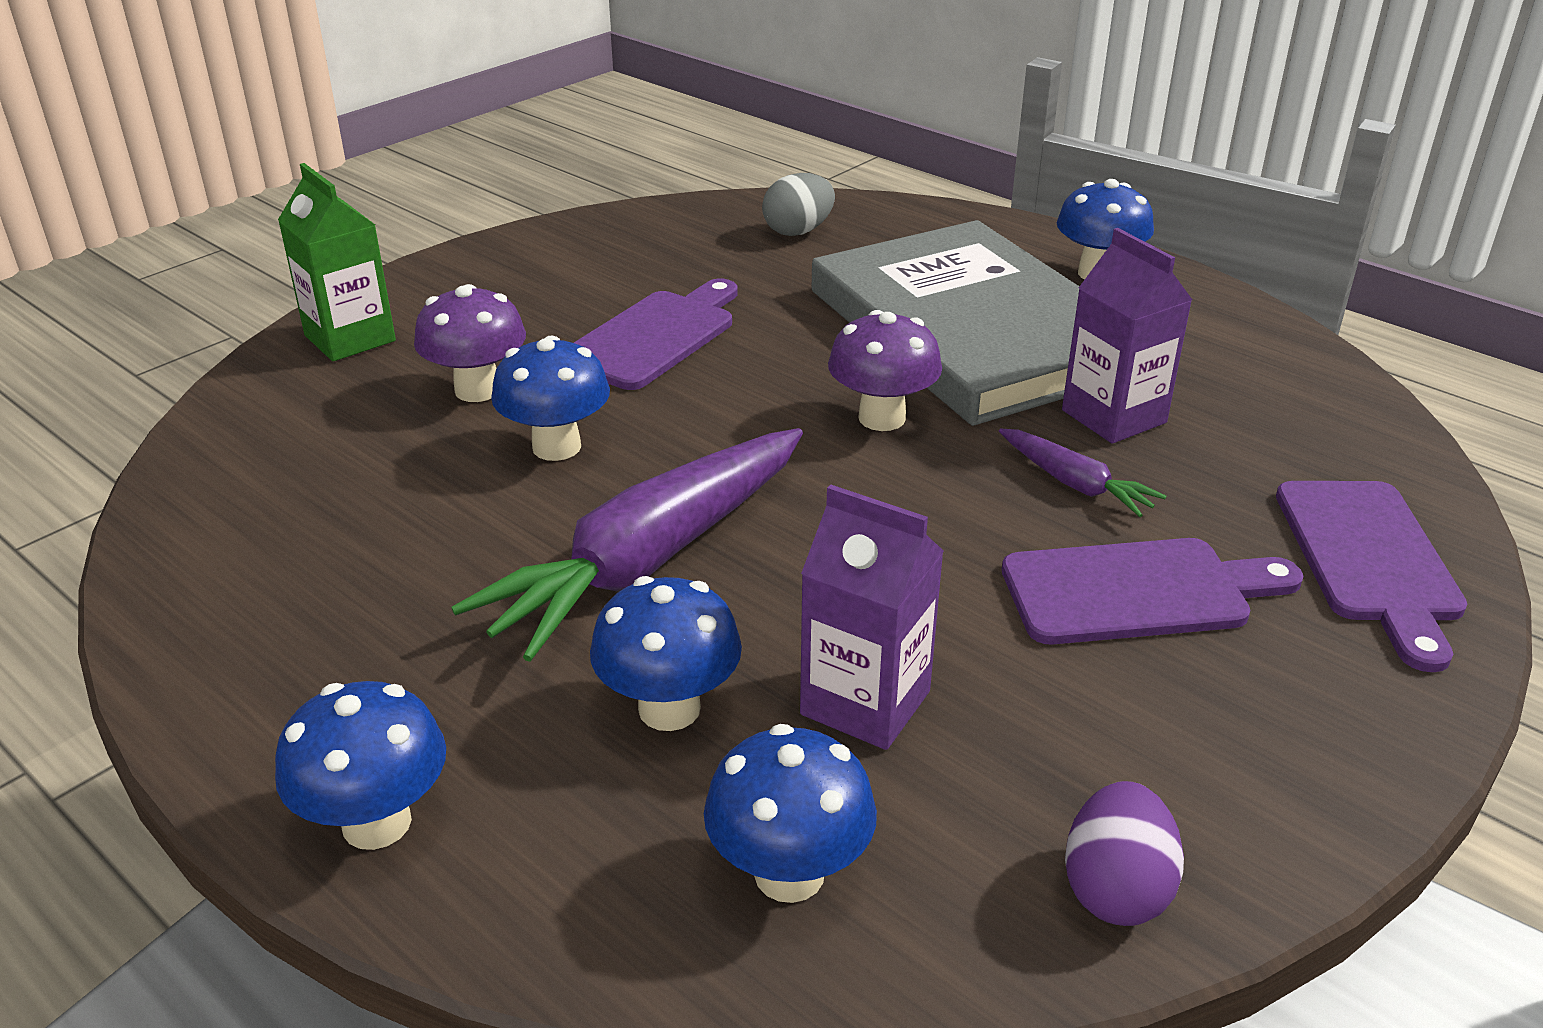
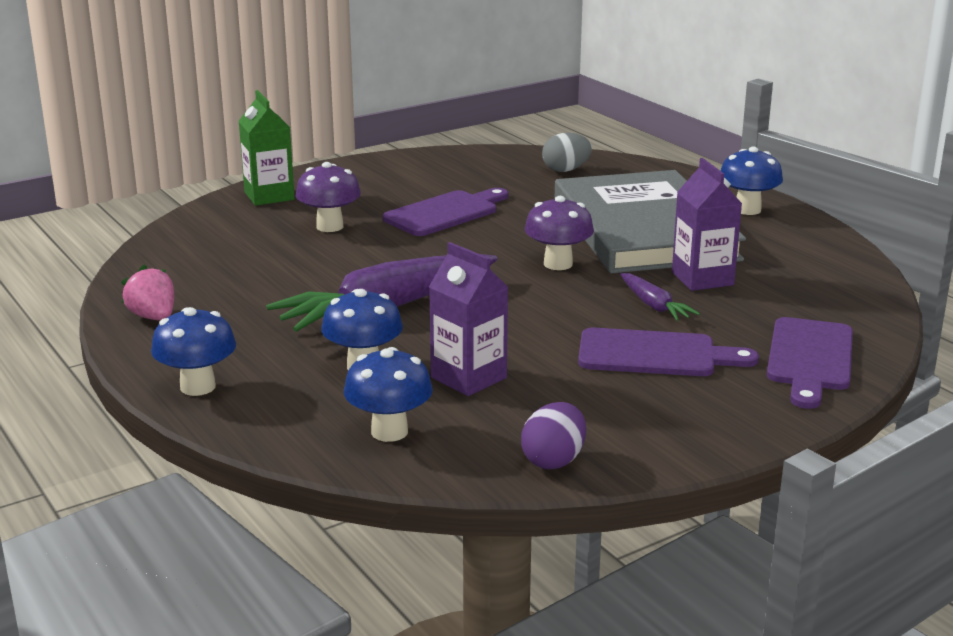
camera: 15 degrees right, 10 degrees down
(231, 651) = (153, 317): none -> pink strawberry
(556, 447) = (361, 256): blue mushroom -> none

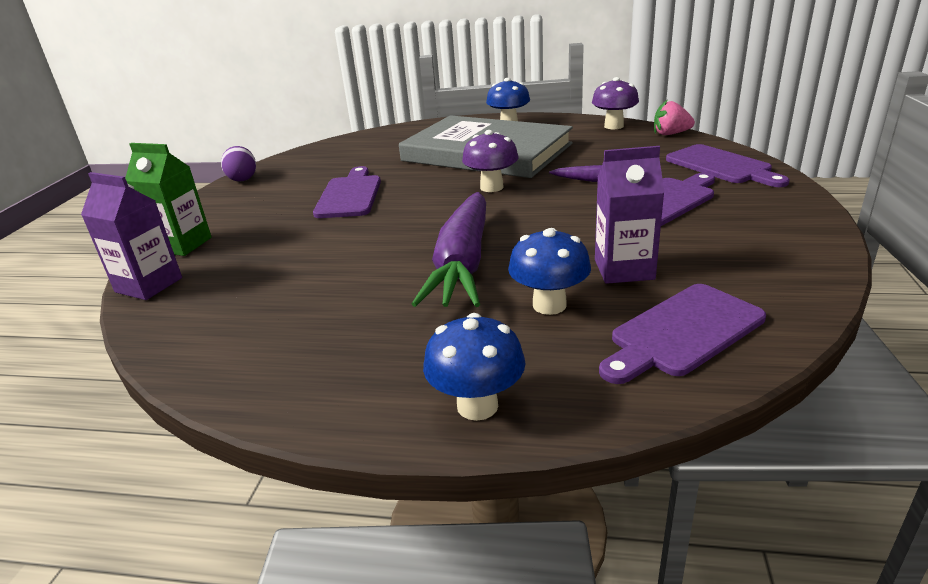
camera: 45 degrees left, 5 degrees up
(153, 317) = (292, 381): pink strawberry -> pink strawberry (670, 134)
(330, 226) = (285, 239): purple mushroom -> purple mushroom (614, 126)
(389, 432) = (682, 332): blue mushroom -> purple cutting board
(554, 460) = (795, 281): purple egg -> purple egg (242, 179)
(566, 170) = (365, 146): grey egg -> none
(702, 279) = (578, 159): purple carton -> purple carton (149, 285)

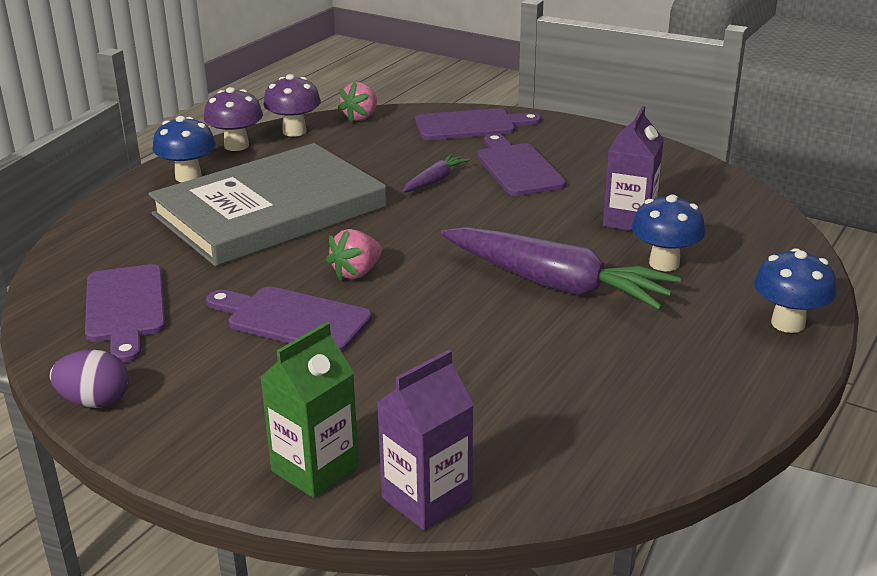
camera: 70 degrees left, 0 degrees up
(423, 195) = (356, 273): none -> pink strawberry
(491, 187) = (384, 232): purple mushroom -> purple mushroom (236, 146)
(682, 332) = (735, 228): purple cutting board -> purple cutting board (125, 308)

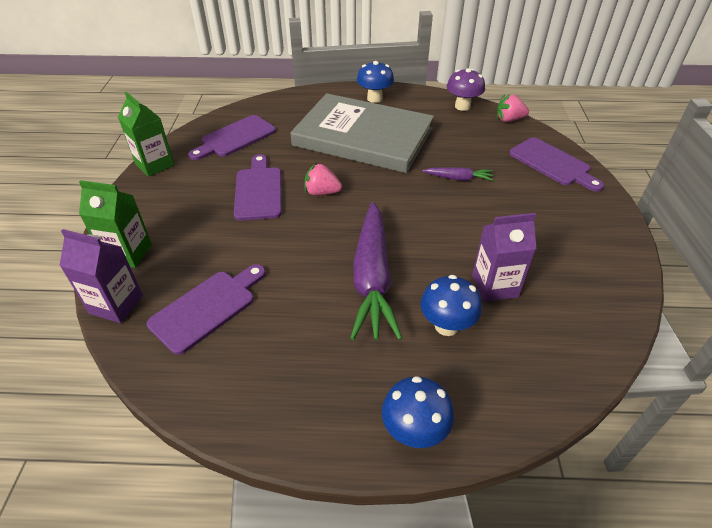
camera: 60 degrees right, 15 degrees up
(95, 401) = (155, 165): purple egg -> green carton
(236, 146) = (424, 97): purple mushroom -> none
(517, 168) = (515, 205): purple cutting board -> purple cutting board (207, 308)

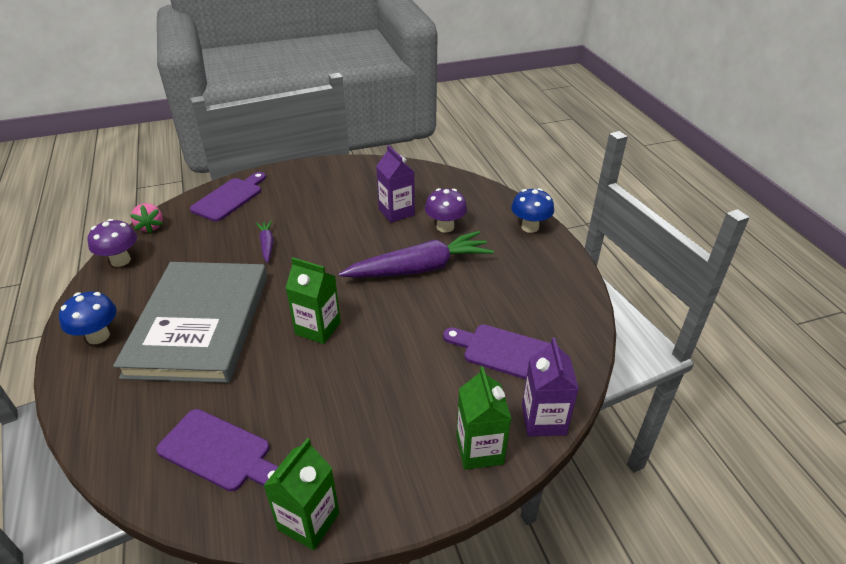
camera: 110 degrees left, 5 degrees down
(258, 190) = (331, 380): purple cutting board -> none
(322, 192) = (318, 328): pink strawberry -> green carton
(446, 325) = (445, 227): blue mushroom -> purple mushroom

